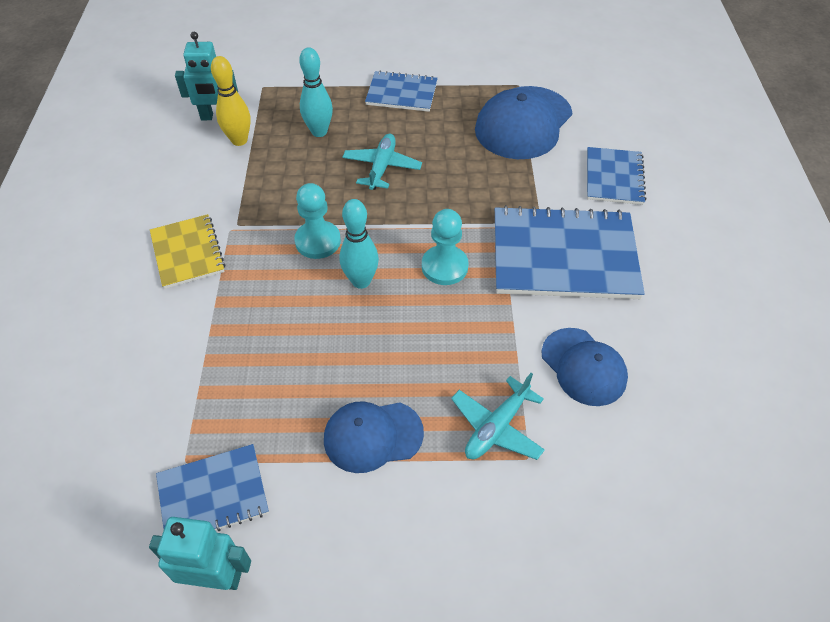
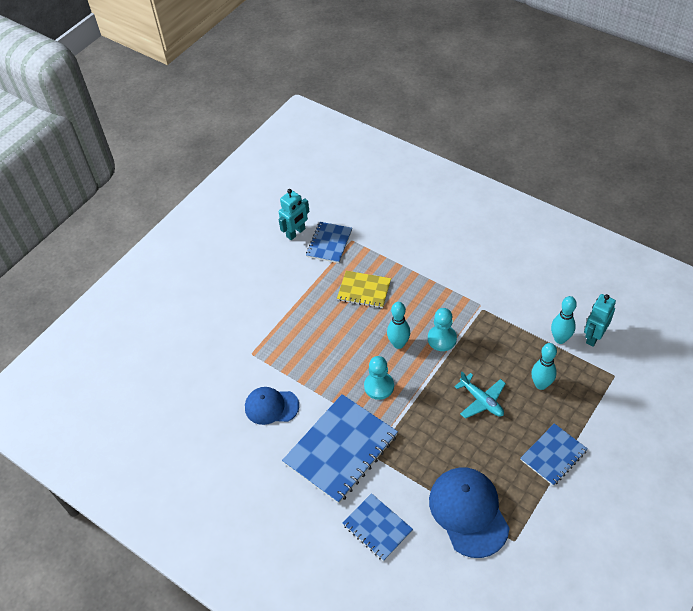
camera: 130 degrees right, 0 degrees up
(187, 252) = (475, 281): yellow notebook -> yellow notebook (364, 290)
(239, 140) = (560, 339): yellow bowling pin -> turquoise bowling pin
(372, 436) = (309, 305): blue cap -> none
(496, 427) = (274, 351): turquoise plane -> none

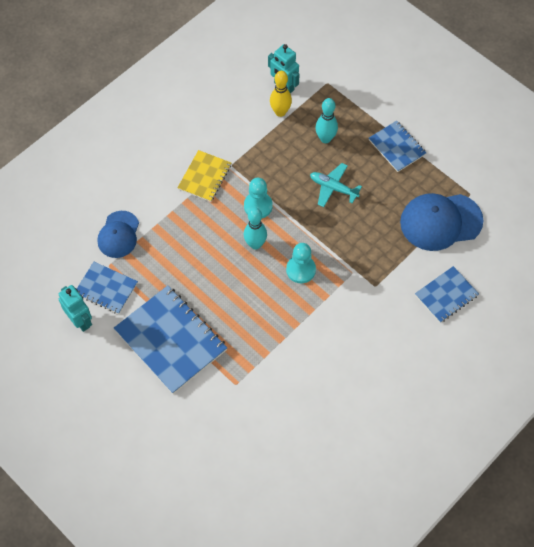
camera: 85 degrees left, 10 degrees up
(271, 406) = (305, 371): blue cap -> blue cap (118, 234)
(341, 449) = (363, 313): blue notebook -> blue notebook (171, 340)
(364, 290) = (181, 264): yellow notebook -> yellow notebook (204, 177)
(481, 401) = (333, 188): turquoise plane -> turquoise plane turned 120 degrees counterclockwise
(560, 339) = (280, 112): turquoise bowling pin -> yellow bowling pin

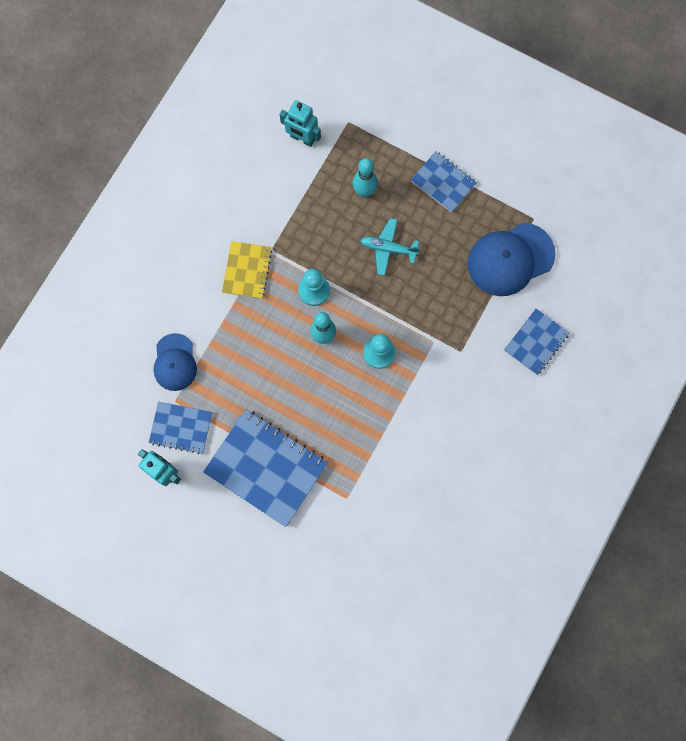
camera: 15 degrees left, 15 degrees up
(280, 112) = (307, 171): yellow bowling pin -> none

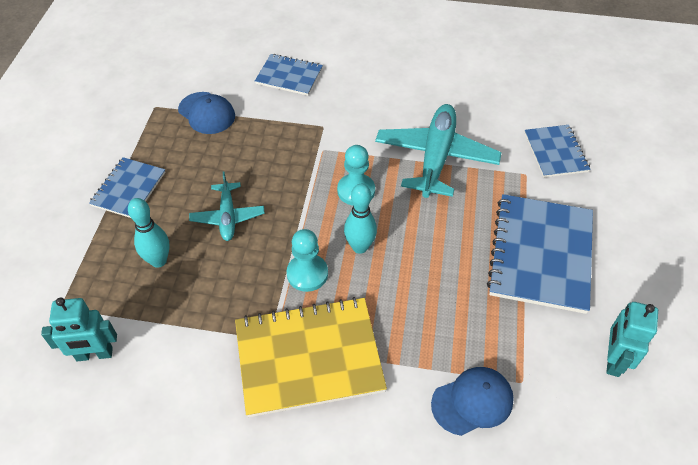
camera: 110 degrees left, 25 degrees down
(181, 428) = (550, 361): blue notebook -> blue notebook (555, 152)
(247, 270) = (309, 357): yellow notebook -> yellow notebook, size x1.77
(302, 138) = (94, 354): turquoise robot -> turquoise robot turned 75 degrees clockwise
(391, 431) = (436, 157): none -> turquoise plane
(510, 259) = (207, 113): blue cap -> blue cap, size x0.63

